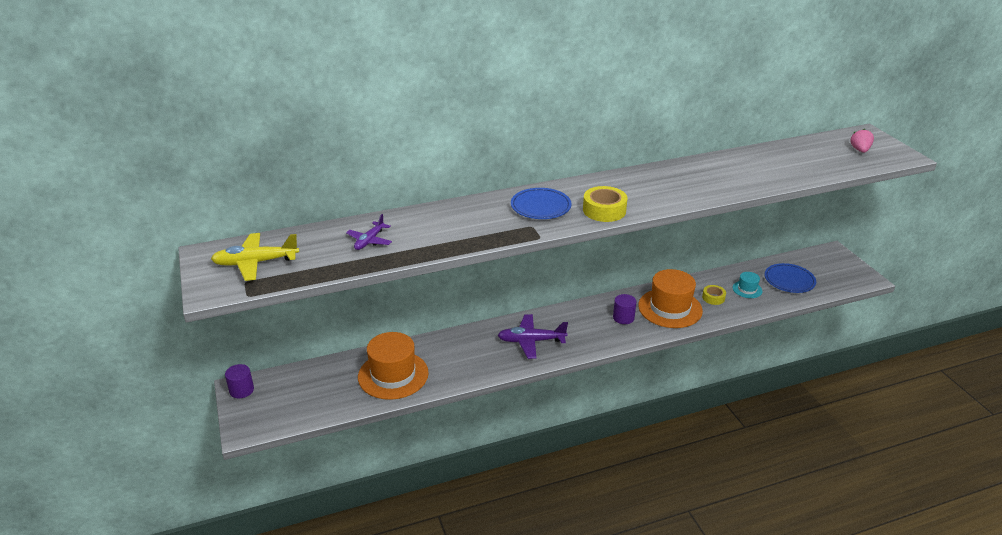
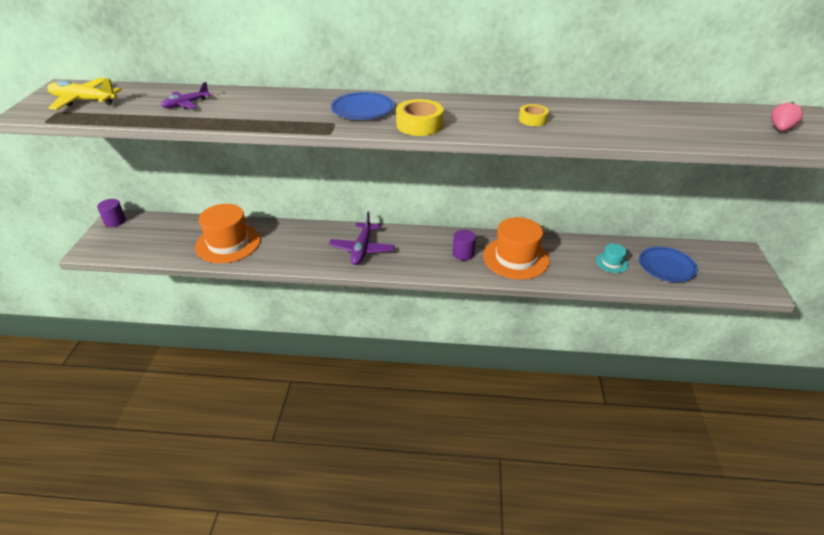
camera: 25 degrees right, 5 degrees up
(531, 341) = (362, 249): purple plane -> purple plane turned 105 degrees counterclockwise
(713, 298) = (568, 261): yellow tape -> yellow tape (533, 120)

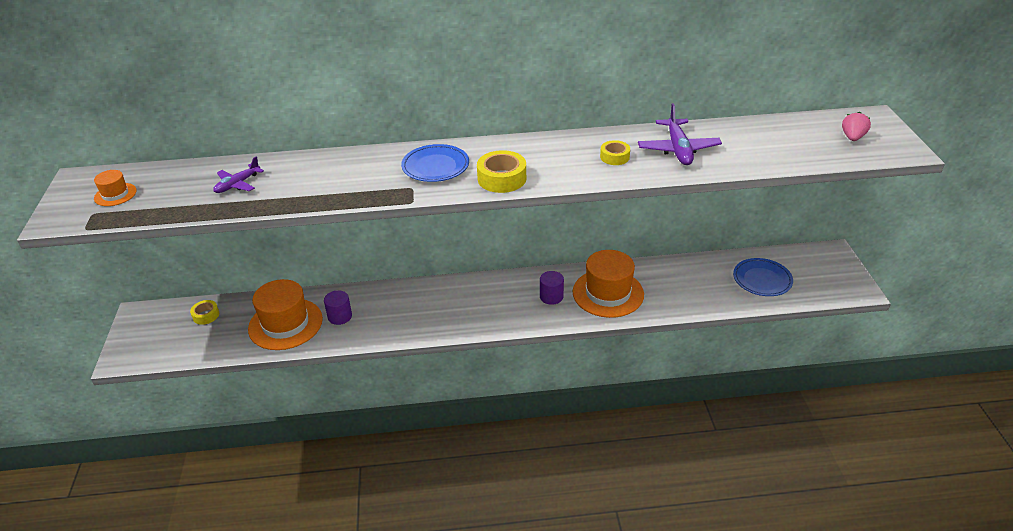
camera: 10 degrees left, 0 degrees up
(83, 101) = (115, 194): yellow plane -> orange hat
(115, 221) = (139, 317): purple cylinder -> purple cylinder (340, 316)
(167, 227) = (206, 315): none -> yellow tape
(362, 249) = (440, 308): purple plane -> purple plane (678, 149)
(612, 262) = (707, 283): turquoise hat -> none

